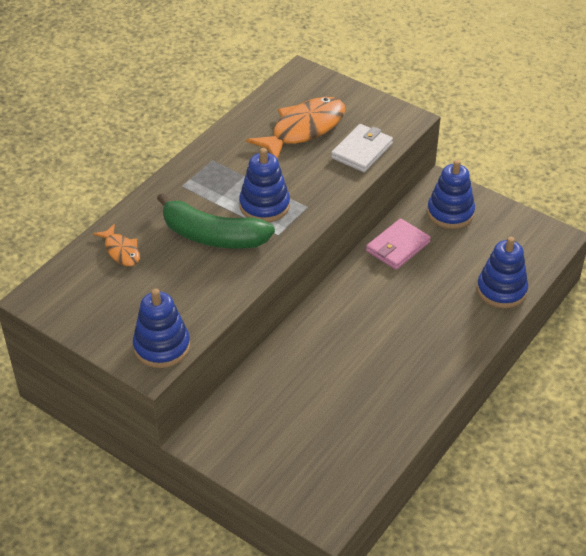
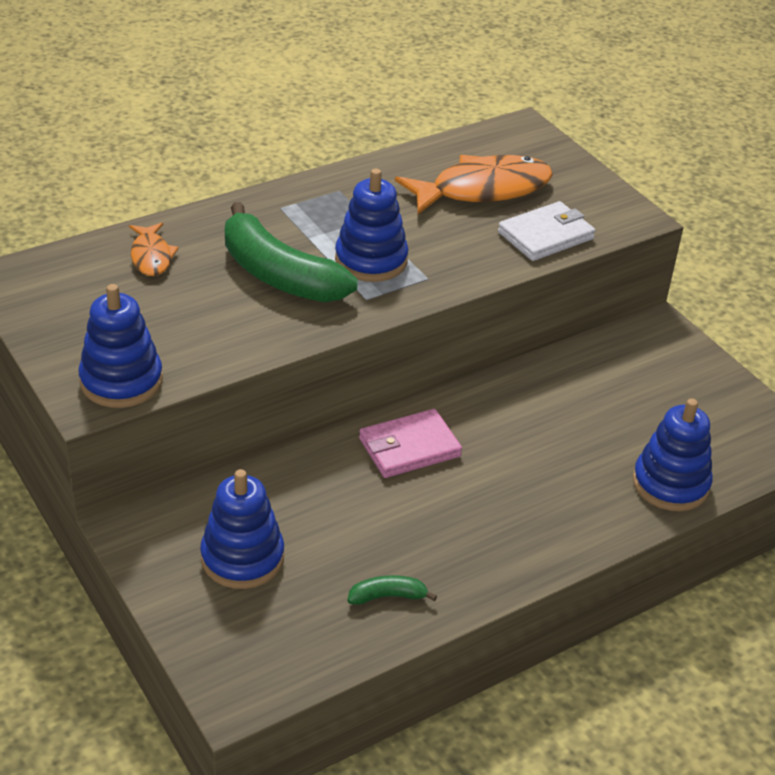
camera: 20 degrees right, 5 degrees down
(379, 423) = (388, 596): none -> green banana
(397, 247) = (552, 383): pink wallet -> pink wallet (409, 448)
(450, 213) = (652, 364): blue stacking toy -> blue stacking toy (242, 558)

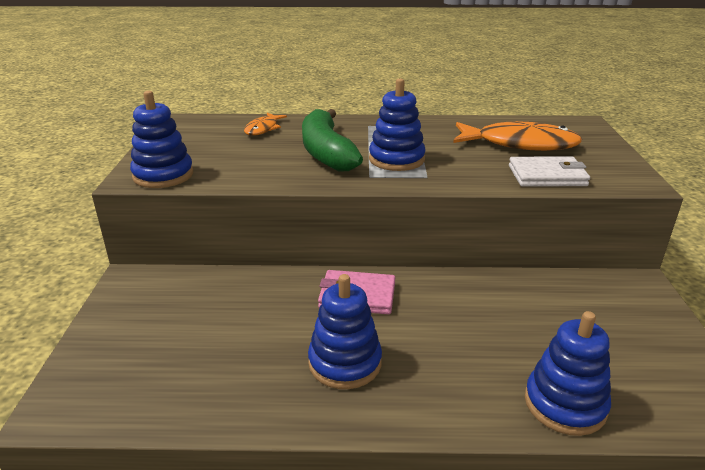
camera: 35 degrees right, 10 degrees down
(242, 558) = (170, 321): blue stacking toy -> blue stacking toy (345, 363)
(388, 596) = (235, 390): green banana -> none

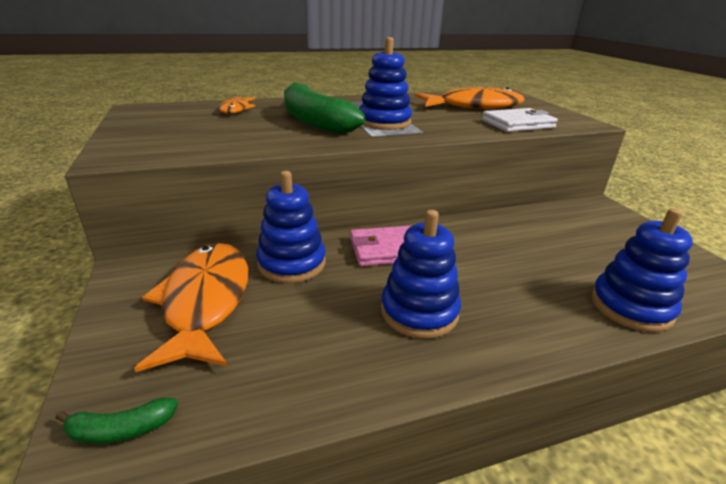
camera: 20 degrees left, 0 degrees up
(78, 402) = (121, 430): none -> green banana
(163, 175) = (150, 151): blue stacking toy -> blue stacking toy (292, 263)
(174, 316) = (205, 301): none -> orange fish

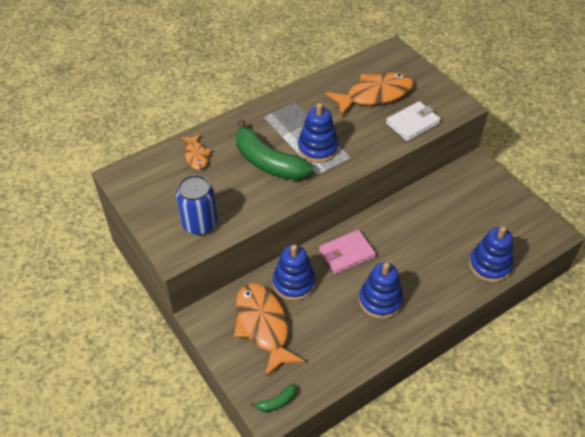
camera: 15 degrees left, 20 degrees up
(180, 143) = (199, 223): none -> blue can

